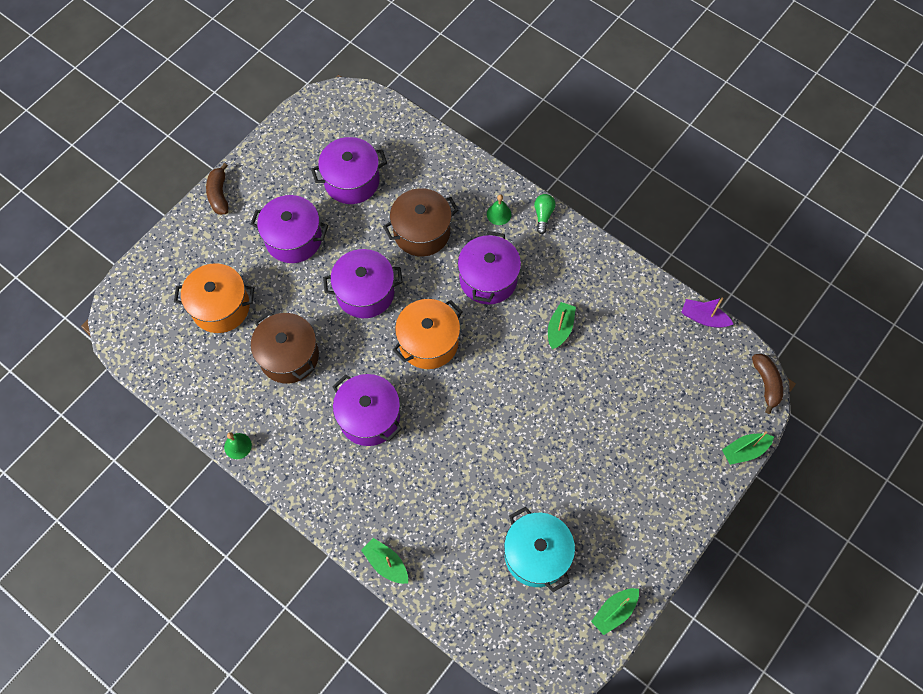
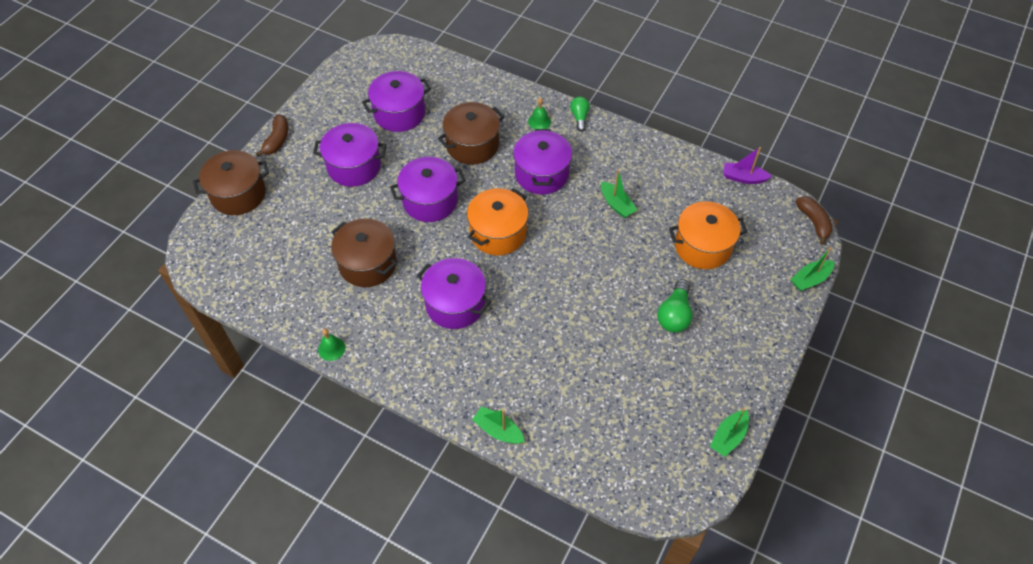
camera: 10 degrees left, 10 degrees down
(171, 253) = (238, 194): none -> brown pot
(219, 194) = (277, 140): brown banana -> brown banana turned 150 degrees counterclockwise
(220, 307) = (294, 232): orange pot -> orange pot (702, 246)
(536, 554) = (641, 398): turquoise pot -> none
(560, 329) = (616, 204): green boat -> green boat turned 135 degrees clockwise
(591, 467) = (674, 314): none -> green light bulb

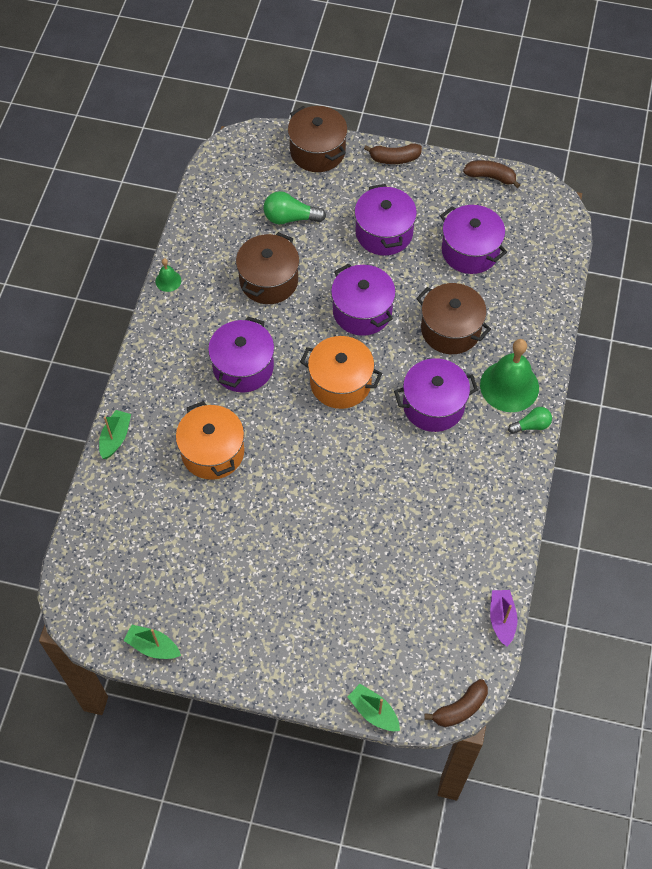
camera: 75 degrees right, 5 degrees up
(330, 82) = (490, 177): none -> brown banana
(539, 121) = (509, 386): green bell -> green bell, size x2.18
(616, 204) = (415, 489): green boat -> none
(674, 314) = (286, 572): green light bulb -> green light bulb (290, 218)
(702, 246) = (385, 588): orange pot -> orange pot (212, 452)

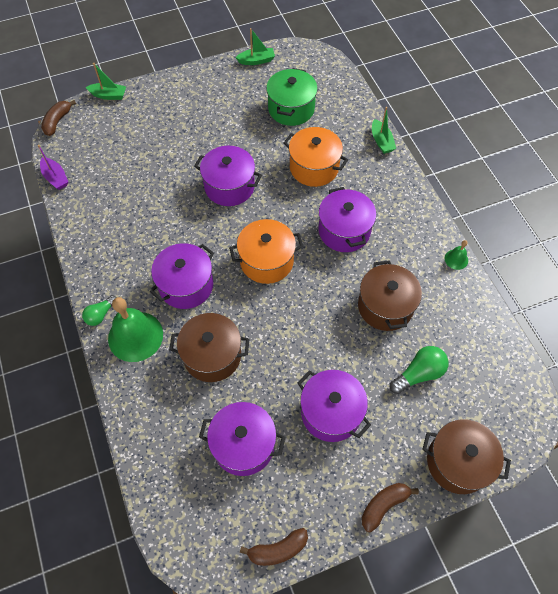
camera: 145 degrees right, 0 degrees up
(173, 543) = (291, 109): none -> green pot
(362, 311) = (293, 327): purple pot -> purple pot (229, 186)

